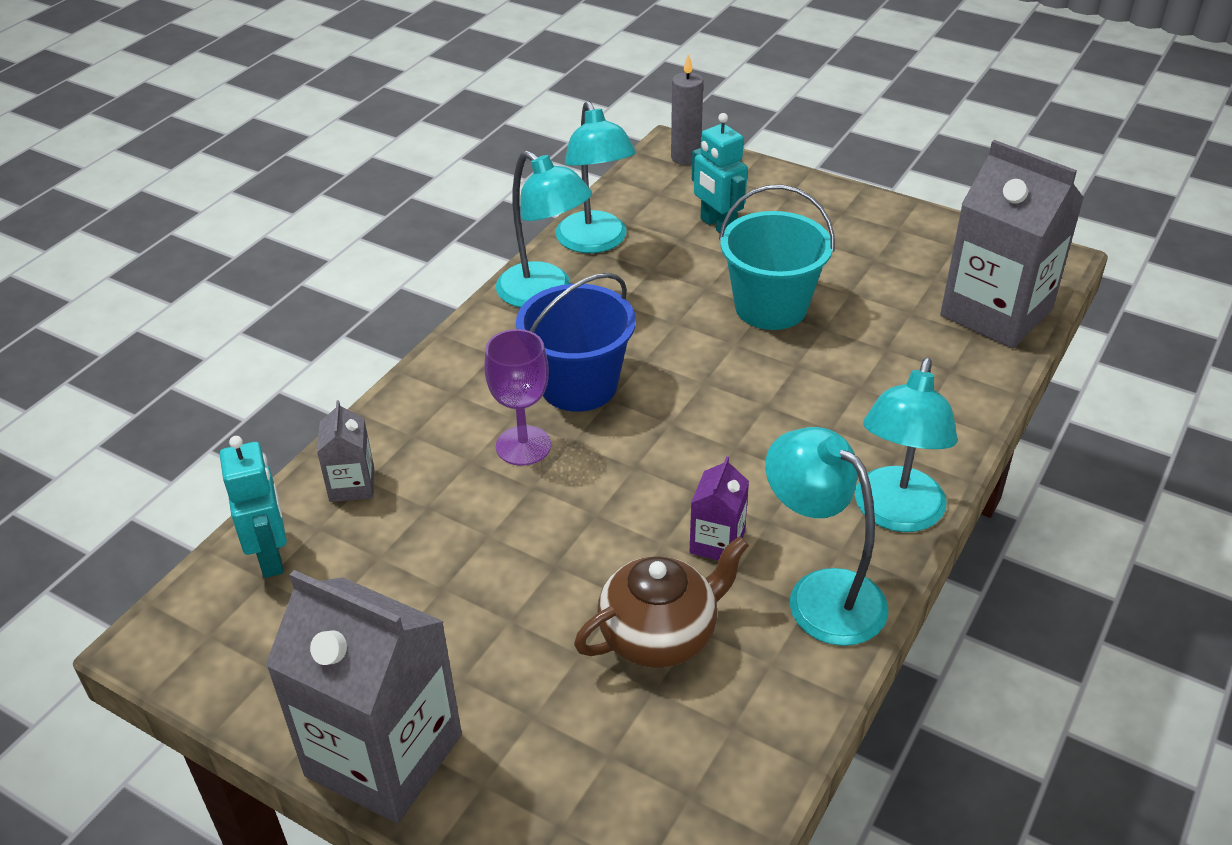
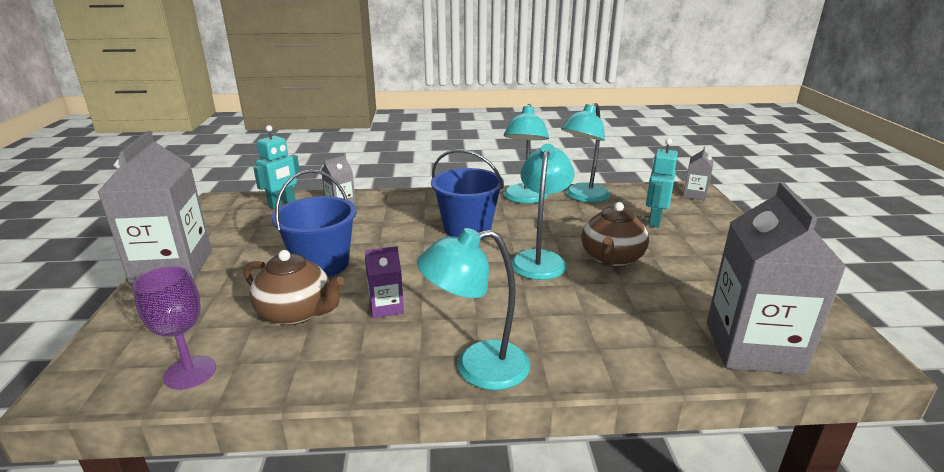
camera: 55 degrees right, 15 degrees down
(523, 446) = (406, 230): purple goblet -> purple goblet (190, 372)
(545, 570) = (322, 264): none -> blue bucket
(685, 157) = (694, 195): grey candle -> grey carton
(771, 307) = (611, 259): turquoise bucket -> brown teapot
(821, 594) = (372, 360): turquoise lamp -> turquoise lamp (540, 259)

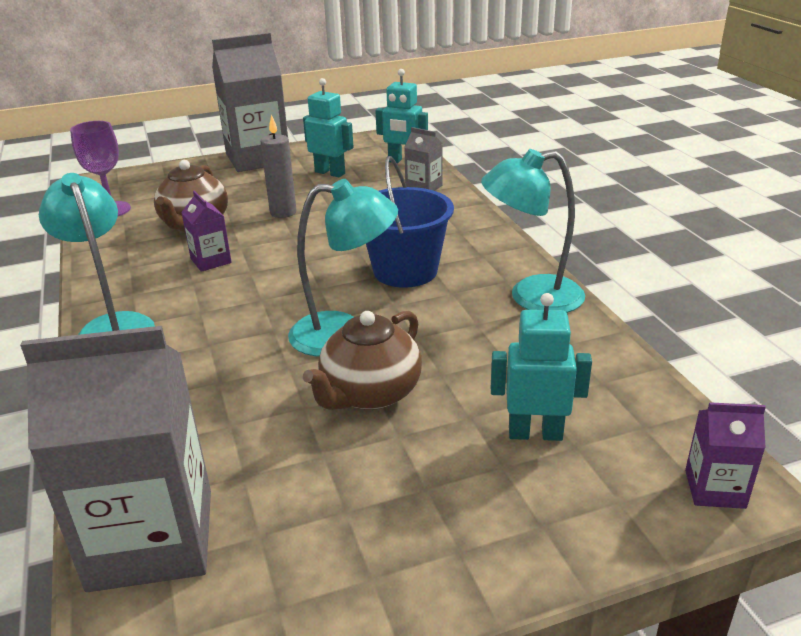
camera: 75 degrees right, 5 degrees up
(262, 235) = (330, 173): none -> turquoise robot
(322, 264) = (283, 212): blue bucket -> grey candle
(583, 197) = (583, 348): turquoise lamp -> none
(611, 259) = (369, 394): brown teapot -> brown teapot turned 60 degrees counterclockwise
(694, 195) = (715, 489): grey carton -> purple carton

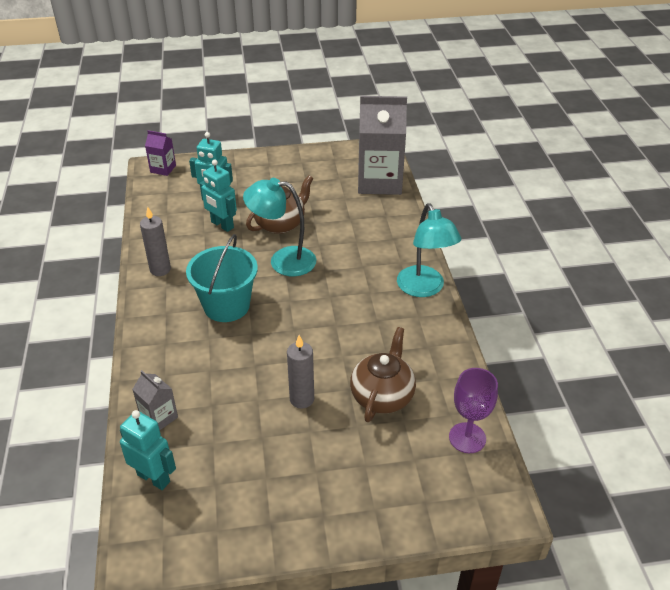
camera: 170 degrees left, 10 degrees up
(211, 261) = (365, 342): purple carton -> none
(258, 158) = (317, 528): grey carton -> none
(330, 173) = (240, 470): turquoise robot -> turquoise robot (222, 225)
(405, 271) = (226, 306): blue bucket -> turquoise bucket
(531, 297) = (160, 269): turquoise lamp -> grey candle

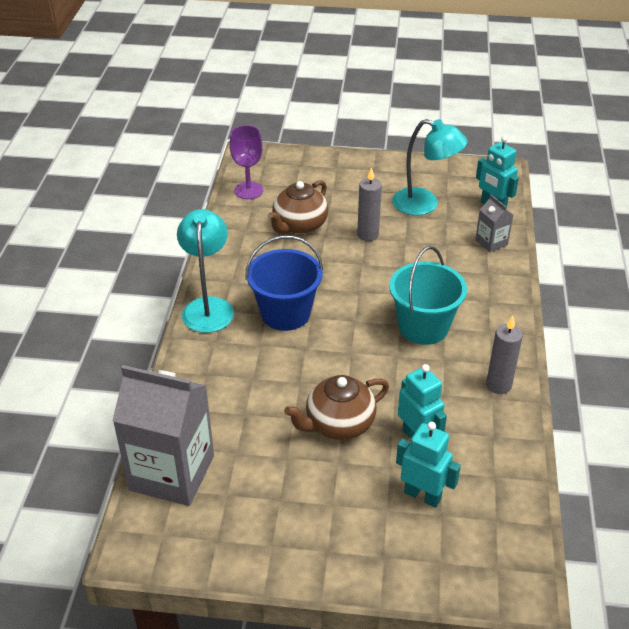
camera: 165 degrees left, 0 degrees up
(163, 169) = (505, 580): purple carton -> none
(283, 260) = (349, 369): turquoise lamp -> turquoise lamp (424, 204)
(353, 295) = (285, 313): none -> blue bucket

